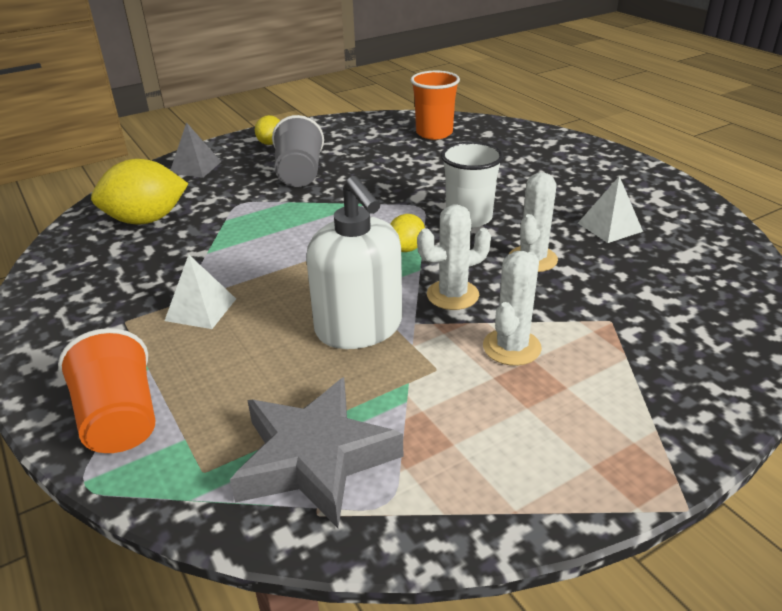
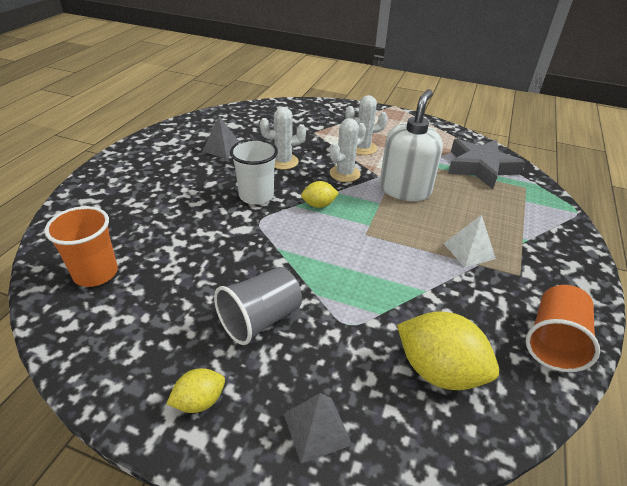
camera: 130 degrees left, 5 degrees up
(120, 419) = (550, 224): orange cup -> orange cup (553, 341)
(452, 295) = (344, 174): white cactus -> white cactus turned 75 degrees counterclockwise
(609, 227) = (222, 148): white pyramid -> grey pyramid

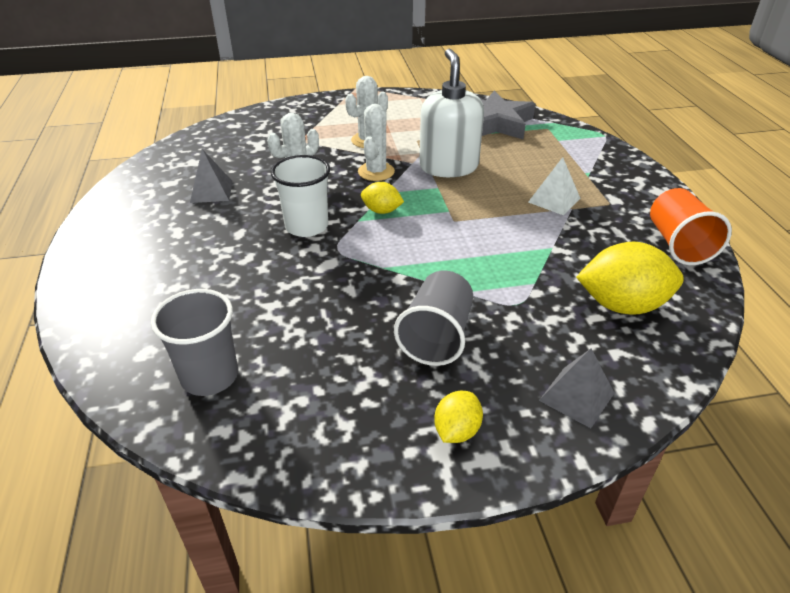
camera: 30 degrees left, 0 degrees up
(96, 273) = (210, 376): orange cup -> grey cup
(319, 205) = (381, 211): yellow lemon -> yellow lemon turned 60 degrees clockwise

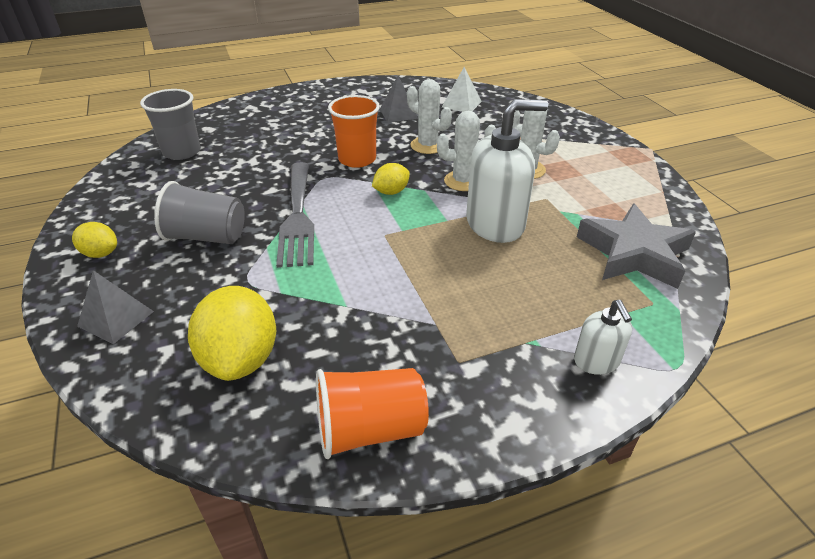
camera: 80 degrees right, 0 degrees up
(306, 226) = (357, 159): white cup -> orange cup
(381, 211) = (391, 192): yellow lemon -> yellow lemon turned 45 degrees clockwise
(412, 270) = (297, 217): none -> grey fork
(554, 200) = (450, 308): white pyramid -> white pyramid (461, 104)
(602, 156) = (596, 361): none -> white soap dispenser

